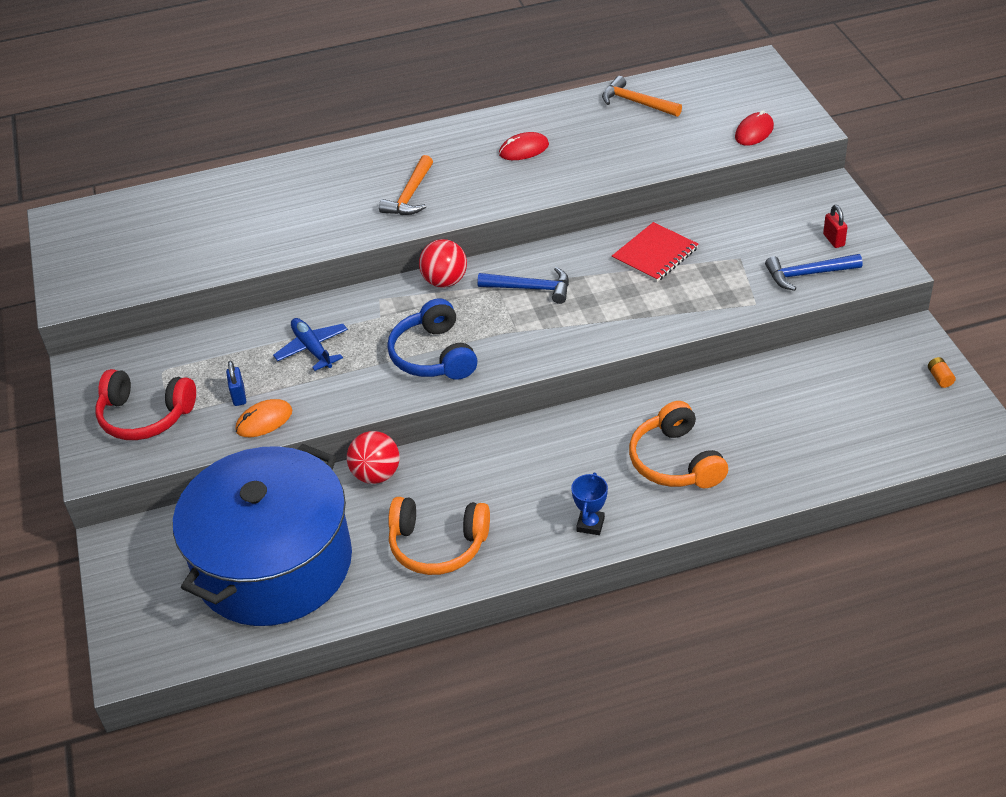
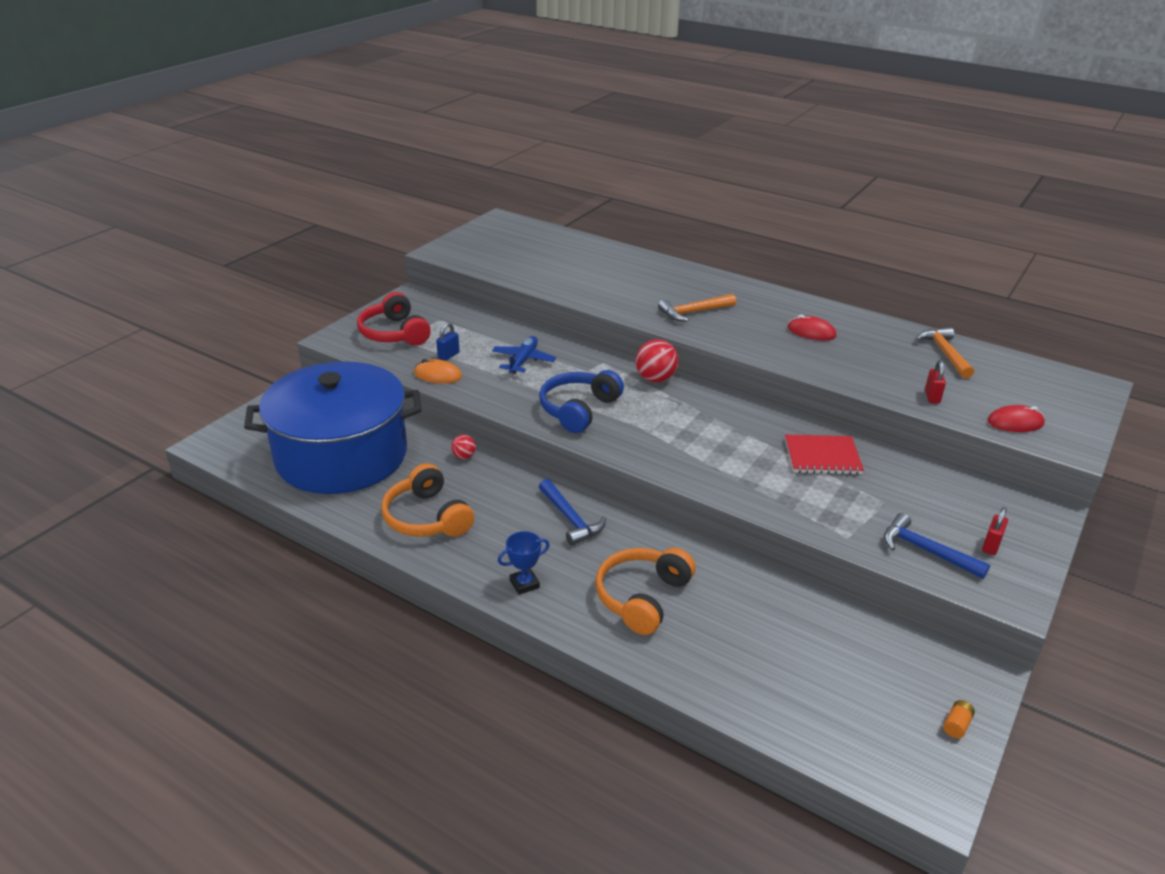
camera: 45 degrees right, 10 degrees down
(376, 474) = (464, 456): red ball -> red ball, size x0.54
(530, 288) = (700, 417): blue hammer -> blue hammer (570, 519)
(681, 148) = (932, 397): none -> red padlock

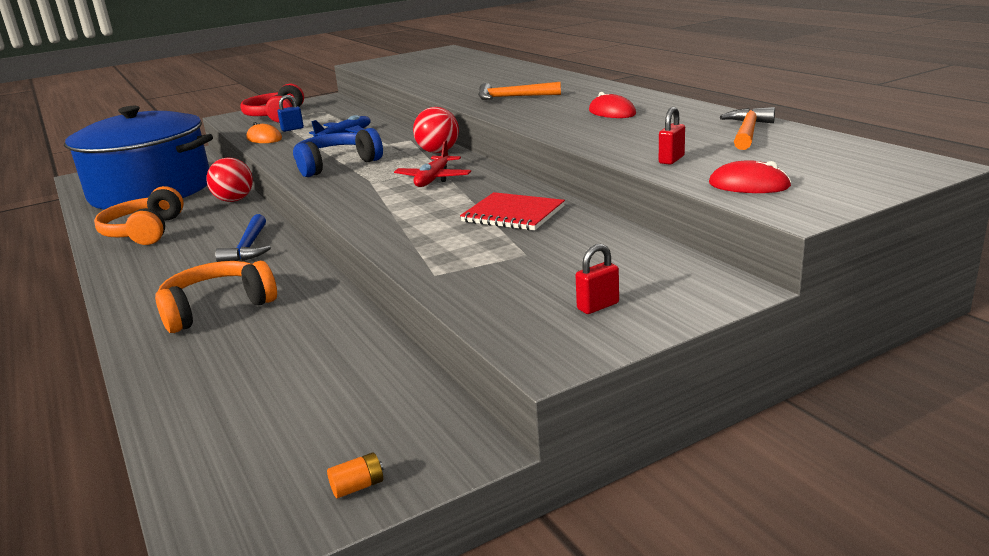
camera: 30 degrees right, 10 degrees down
(464, 456) = (234, 200): red ball -> red ball, size x1.85
(524, 584) = (140, 282): blue trophy -> none
(700, 419) = (433, 179): none -> red plane
(926, 551) = (507, 298): blue hammer -> none

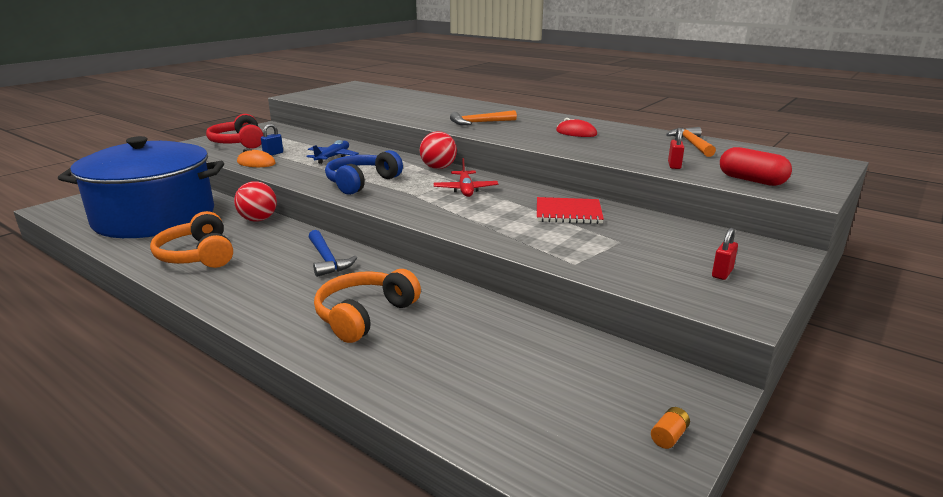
camera: 25 degrees left, 0 degrees up
(749, 185) = (751, 180): red mouse -> red capsule

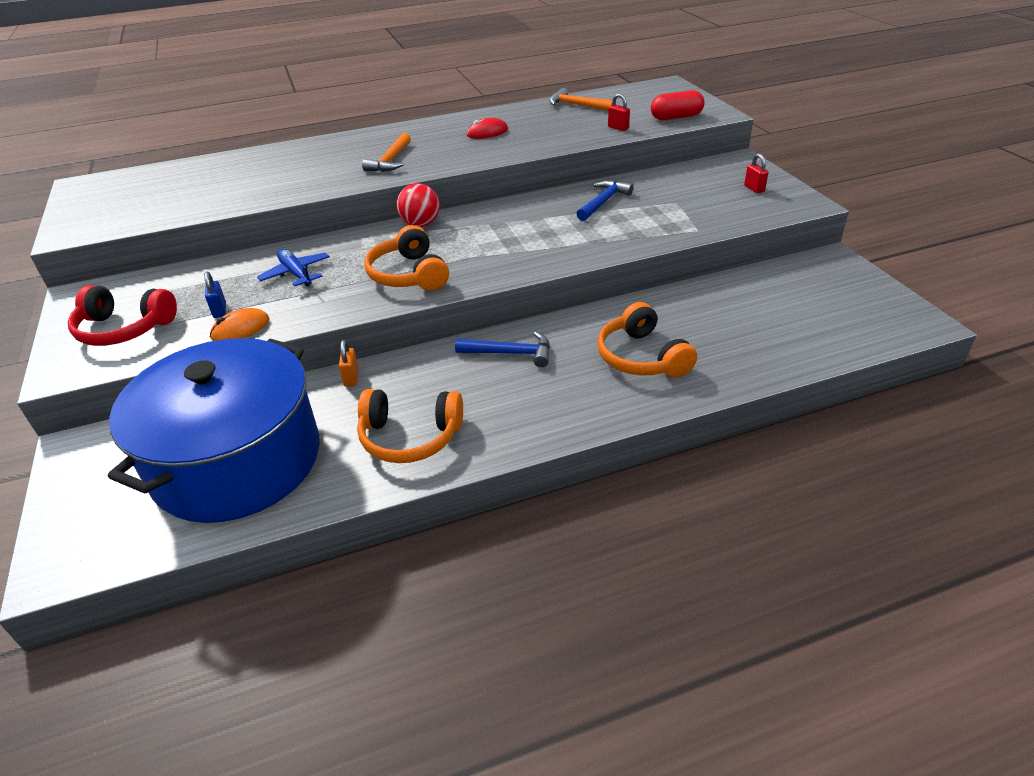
camera: 55 degrees left, 15 degrees up
(258, 220) = (351, 378): red ball -> orange padlock
(361, 182) = (409, 274): blue headphones -> orange headphones
(465, 190) = (499, 228): red plane -> none
(568, 213) = (603, 202): red notebook -> blue hammer
(669, 436) = (869, 287): orange battery -> none

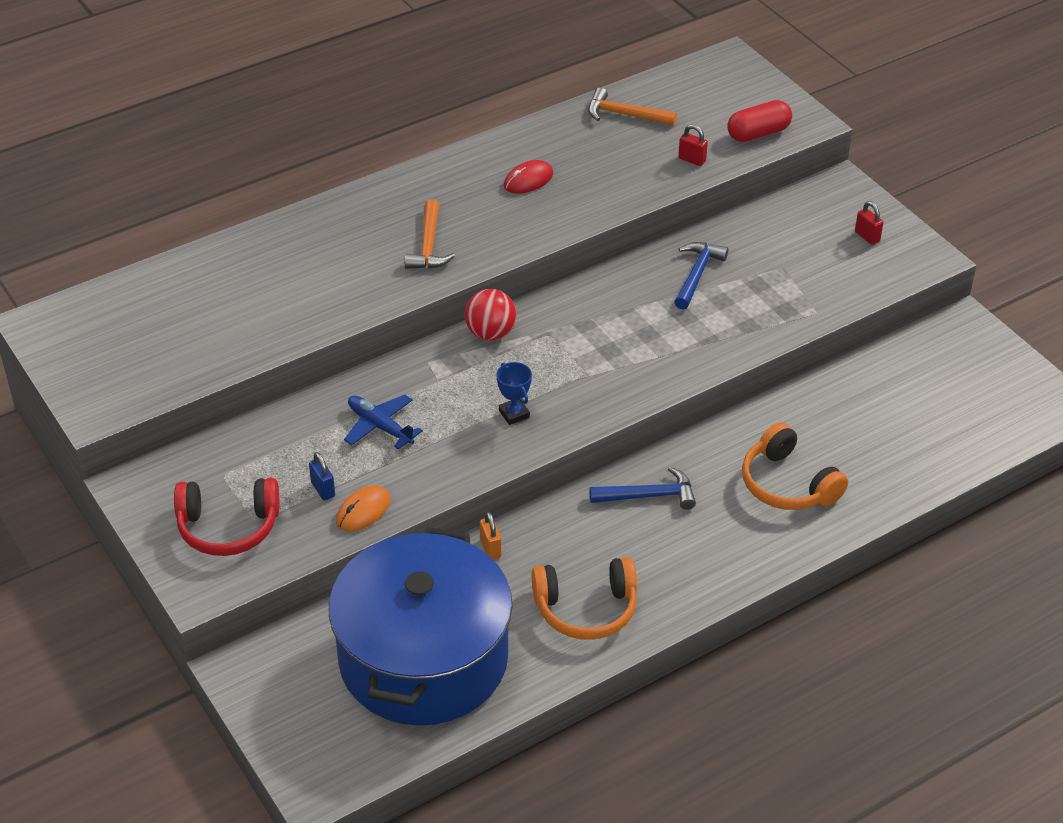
camera: 15 degrees left, 5 degrees up
(409, 274) = (514, 414): orange headphones -> blue trophy

